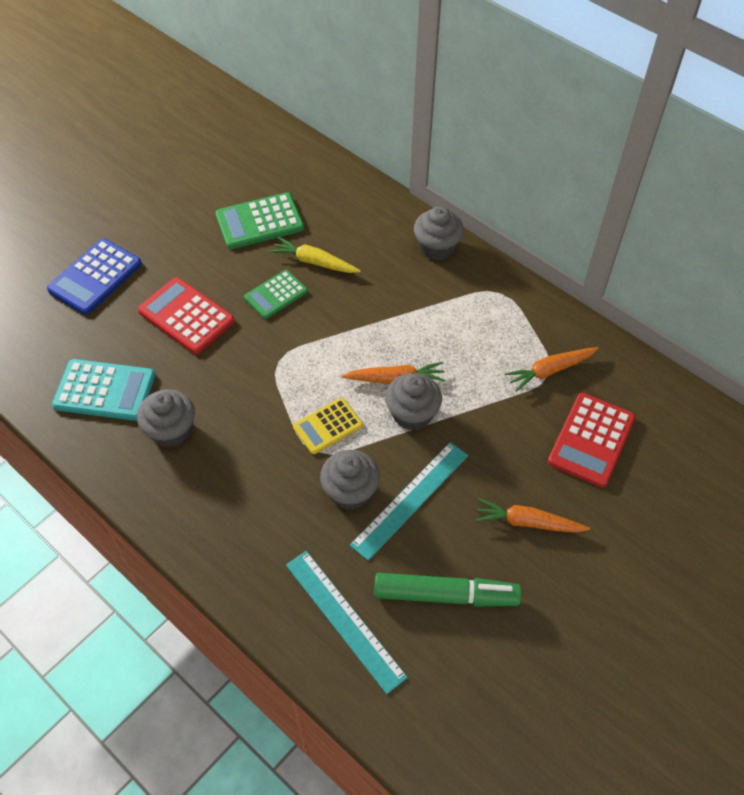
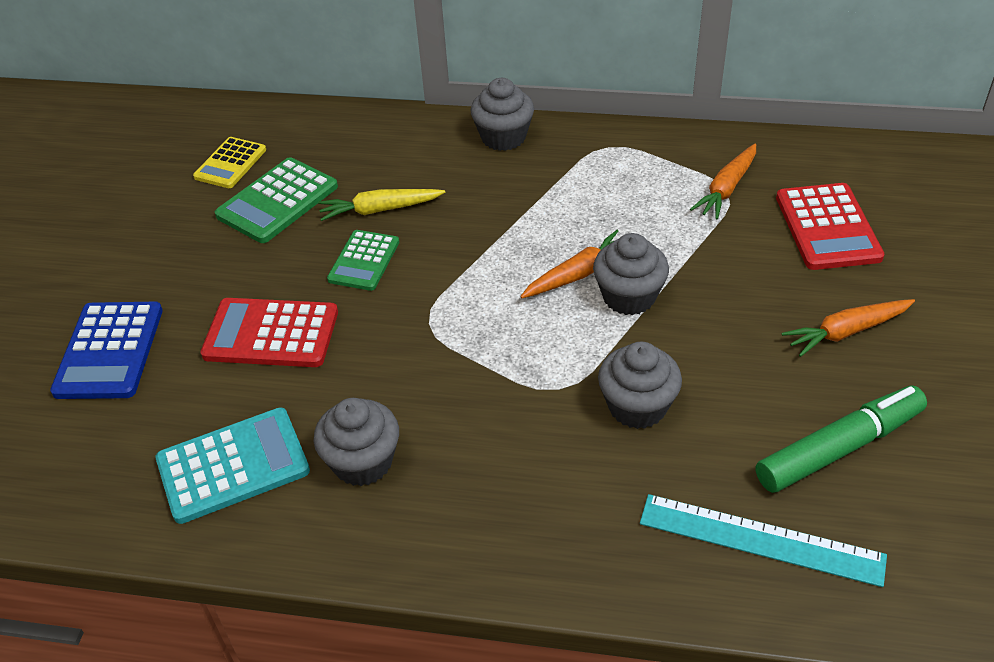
camera: 30 degrees left, 10 degrees down
(328, 426) = (548, 356): yellow calculator -> yellow calculator (230, 163)
(410, 499) = (709, 377): turquoise ruler -> none

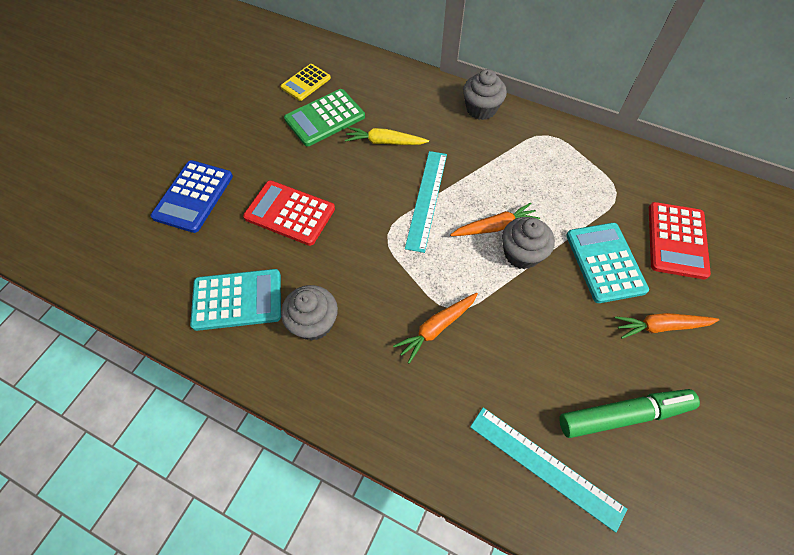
camera: 15 degrees right, 15 degrees up
(364, 261) = (362, 177): green calculator -> none
(469, 265) = (427, 199): none -> turquoise ruler
(637, 406) = (498, 338): grey cupcake -> none
(726, 189) = (616, 190): orange carrot -> orange carrot (436, 328)
(745, 277) = (605, 262): none -> turquoise calculator

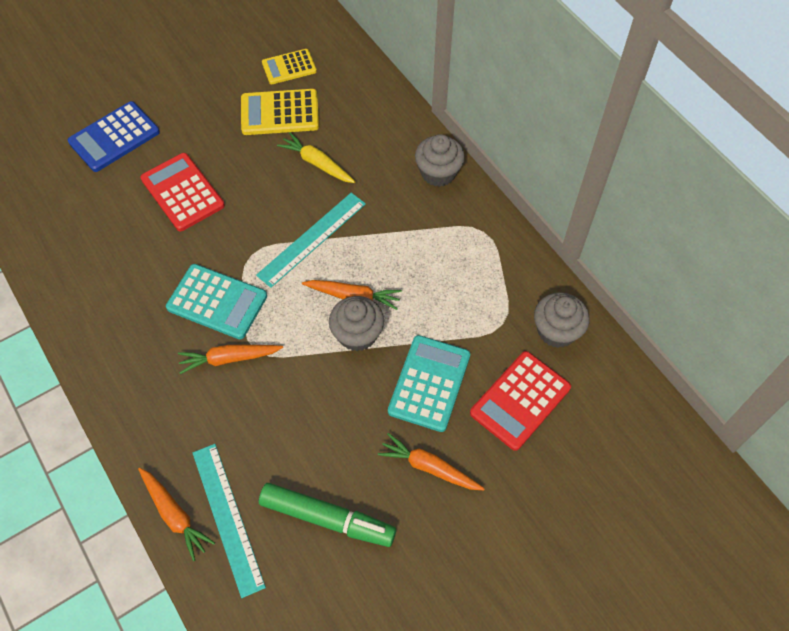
camera: 30 degrees right, 0 degrees up
(237, 300) = (88, 248): turquoise calculator -> turquoise calculator (217, 302)
(313, 323) = (133, 300): grey cupcake -> grey cupcake (556, 331)
(325, 118) = (280, 113): green calculator -> yellow calculator
(499, 493) = (175, 515): none -> orange carrot

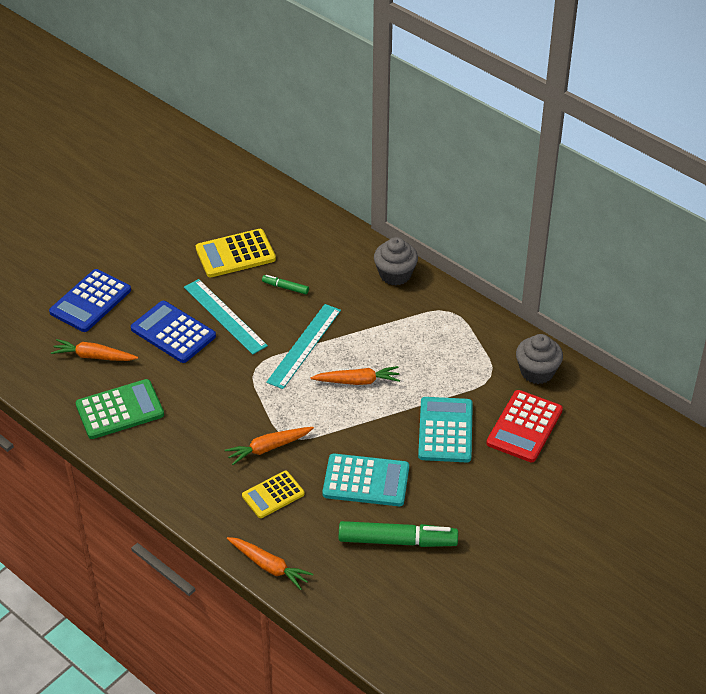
camera: 15 degrees left, 15 degrees down
(93, 274) = (120, 410): none -> green calculator
(182, 192) = (173, 332): red calculator -> blue calculator
(217, 302) = (240, 409): turquoise calculator -> turquoise calculator (366, 481)
(228, 517) = (314, 558): turquoise ruler -> turquoise ruler (225, 316)
(289, 67) = (229, 216): yellow calculator -> yellow calculator (273, 495)
(317, 163) = (285, 287): yellow carrot -> green marker
(357, 334) = (371, 408): grey cupcake -> none
(429, 467) = (467, 488): orange carrot -> orange carrot (94, 356)

